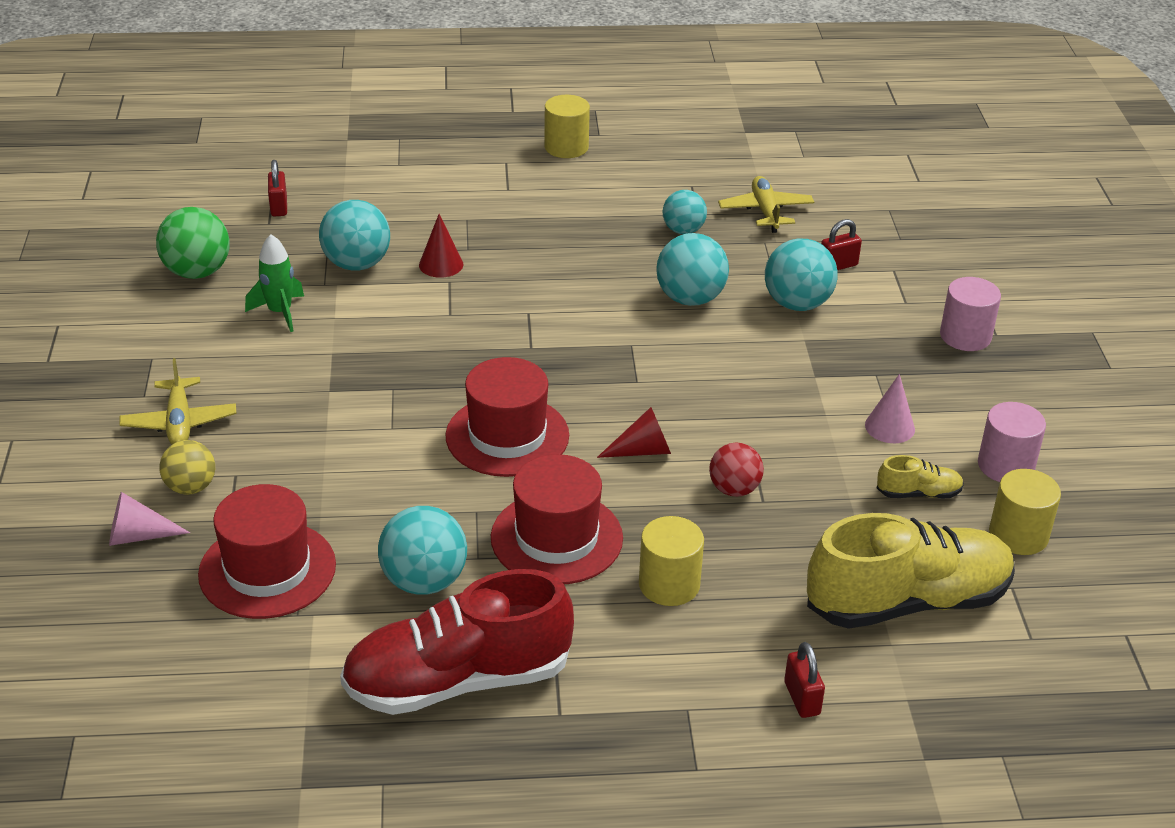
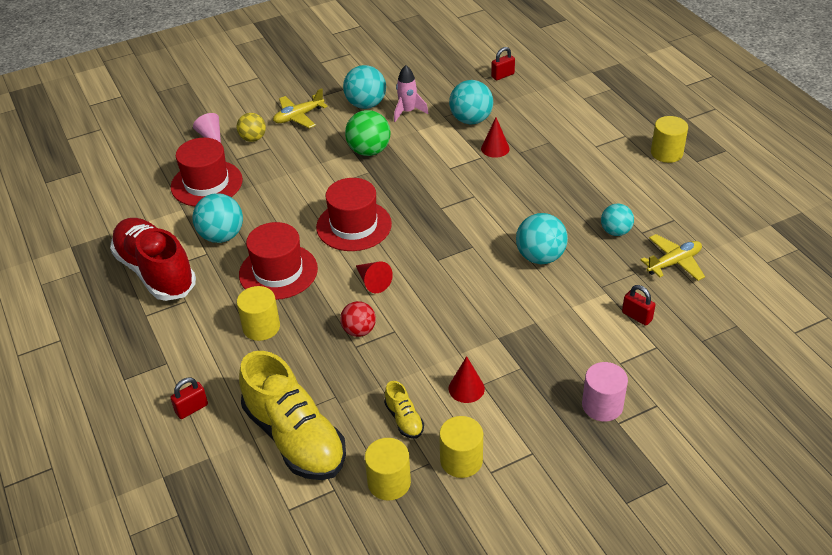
camera: 70 degrees right, 5 degrees up
(197, 272) = (422, 74): green ball -> green ball (369, 151)
(280, 312) = (408, 112): green rocket -> pink rocket
(797, 304) = (573, 308): turquoise ball -> turquoise ball (366, 104)
(889, 427) = (466, 388): pink cone -> red cone
(1005, 466) = (461, 460): pink cylinder -> yellow cylinder

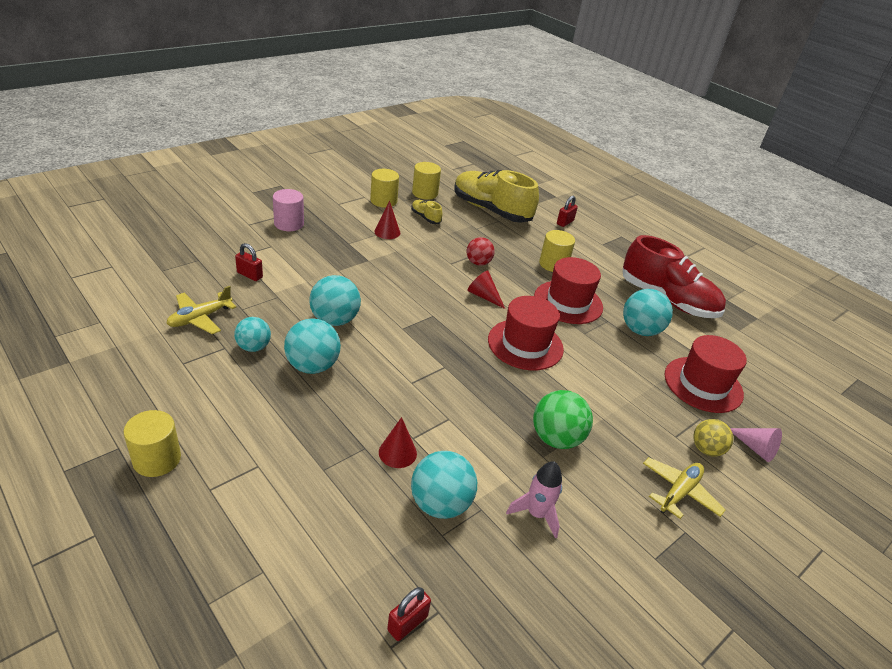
camera: 160 degrees right, 5 degrees down
(366, 104) = (602, 525): turquoise ball -> turquoise ball (312, 366)

